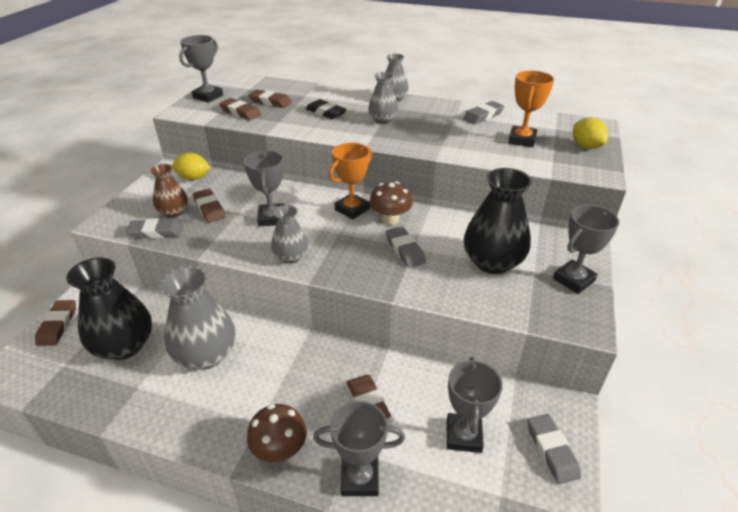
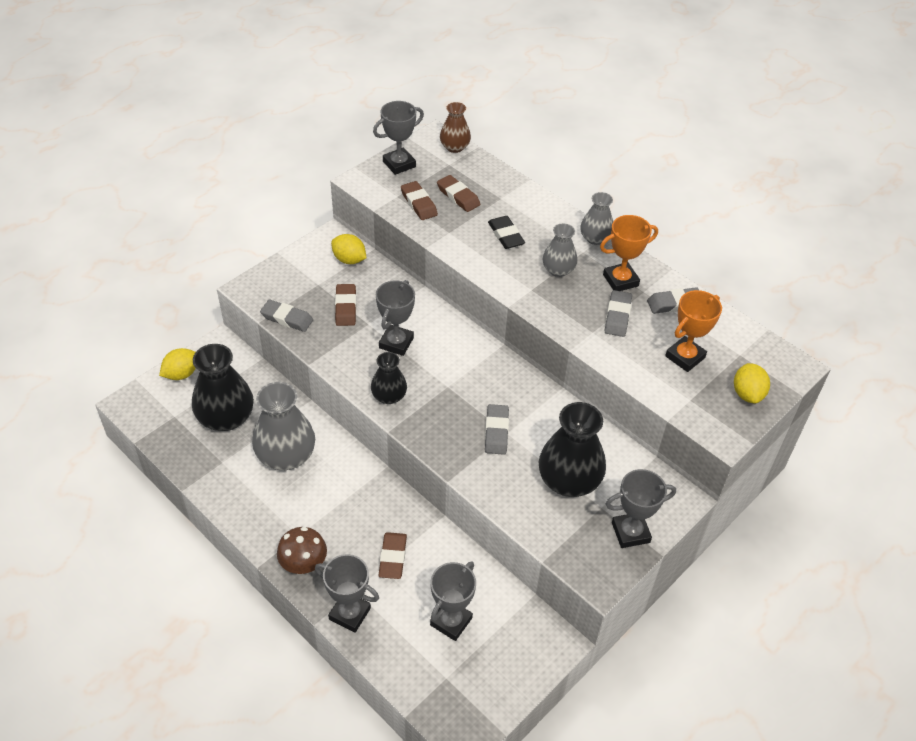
camera: 25 degrees right, 10 degrees up
(58, 325) = (181, 374): brown eraser -> yellow lemon
(173, 212) = (312, 299): brown vase -> brown vase (454, 147)
(291, 257) = (389, 396): grey vase -> black vase
(352, 209) = (478, 362): orange trophy -> orange trophy (620, 280)
(390, 219) = (507, 389): brown mushroom -> none
(551, 450) = (513, 667): grey eraser -> grey eraser (617, 316)

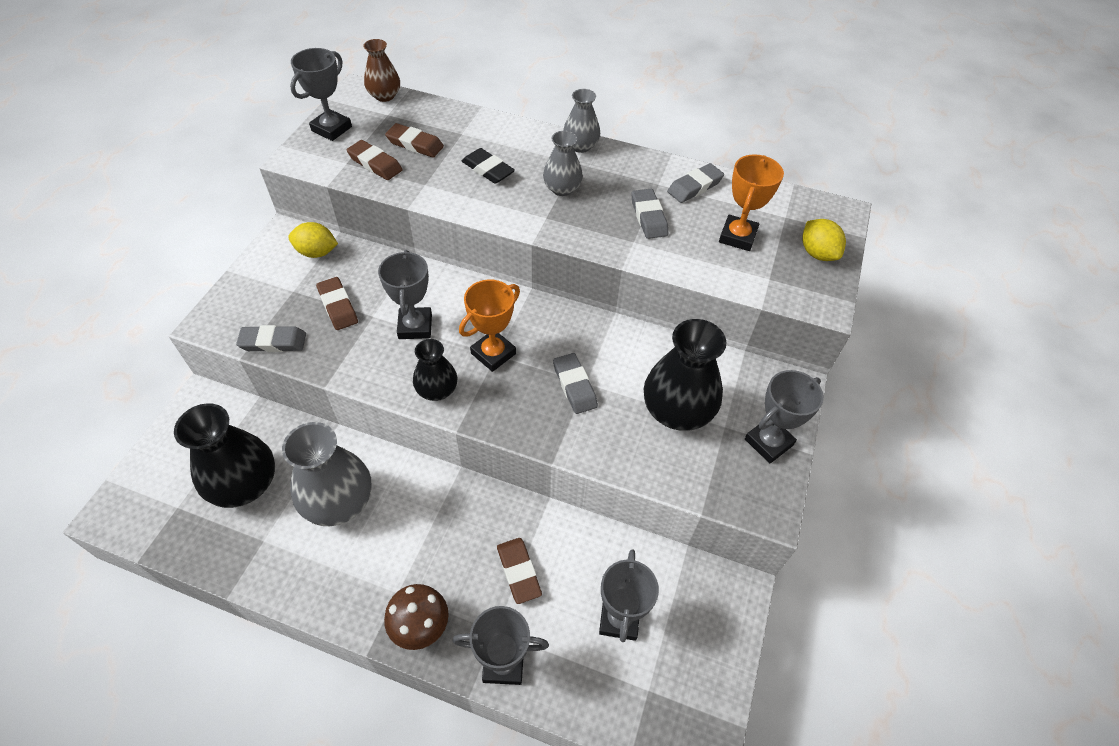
camera: 25 degrees left, 5 degrees up
(181, 374) = (165, 451): yellow lemon -> none
(620, 280) = (630, 180): orange trophy -> orange trophy (493, 353)

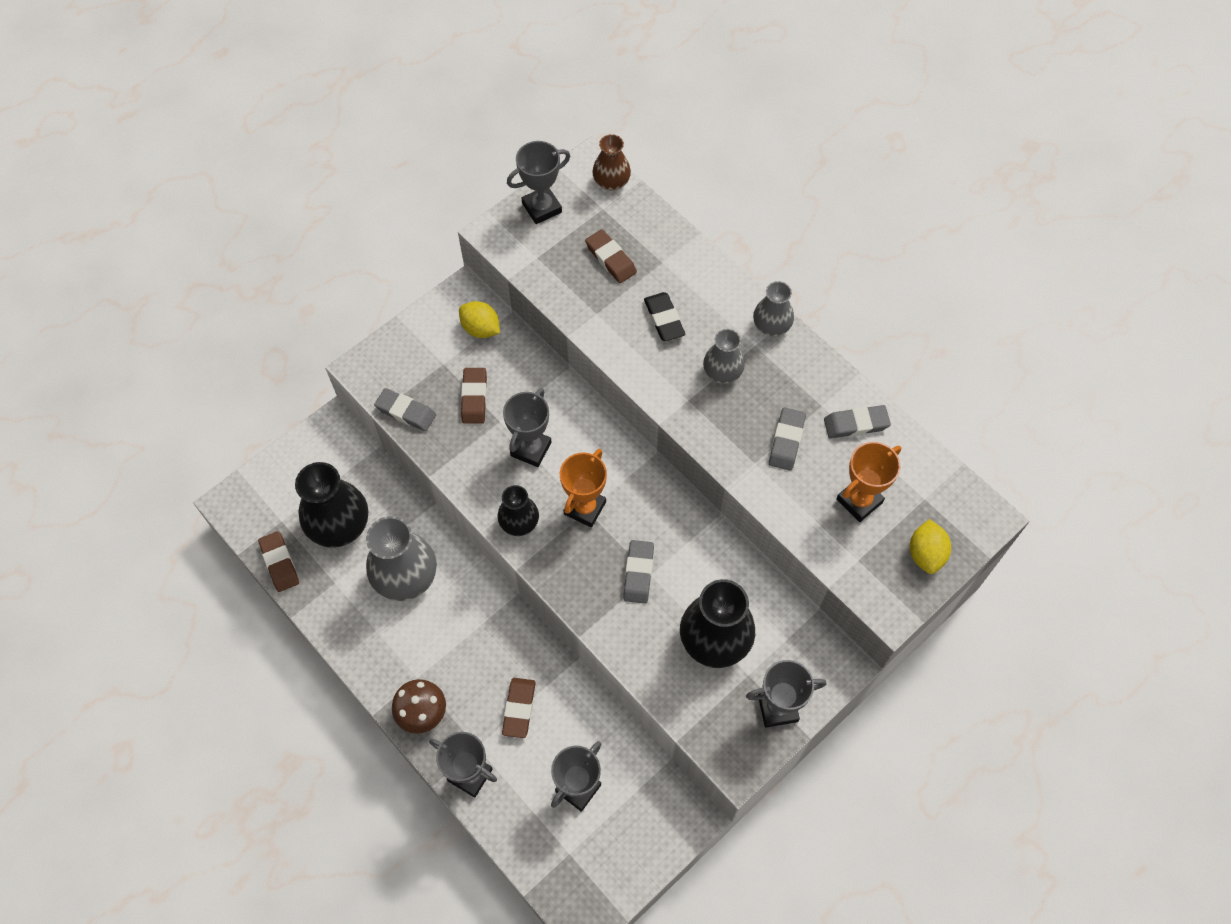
camera: 30 degrees right, 10 degrees up
(375, 164) = (562, 269): brown eraser -> brown eraser (279, 563)
(493, 353) = (585, 508): orange trophy -> orange trophy turned 45 degrees counterclockwise

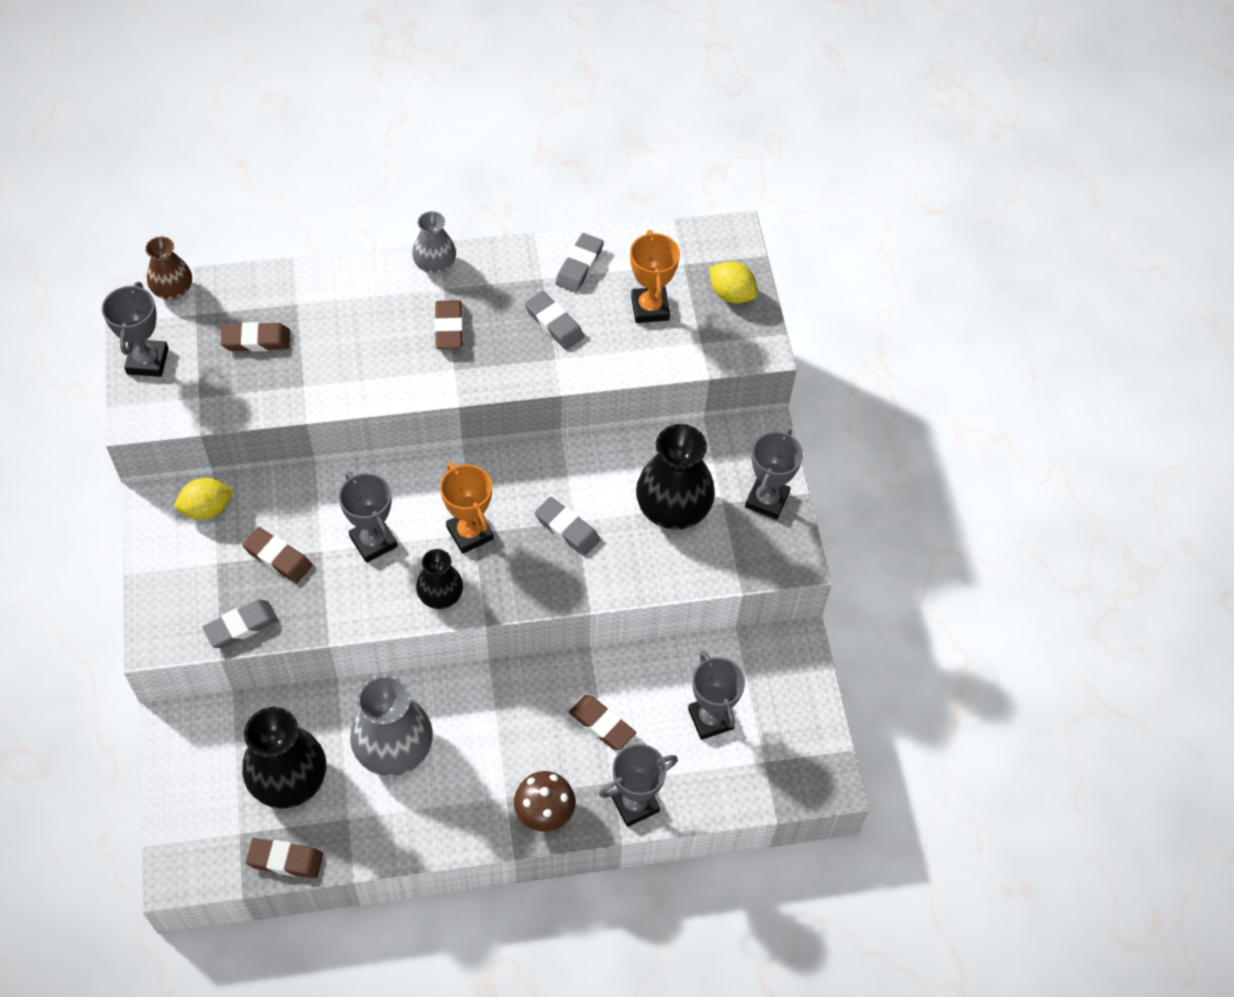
camera: 60 degrees left, 5 degrees down
(664, 319) = (357, 338): black eraser -> none
(722, 372) = (449, 327): grey vase -> brown eraser

